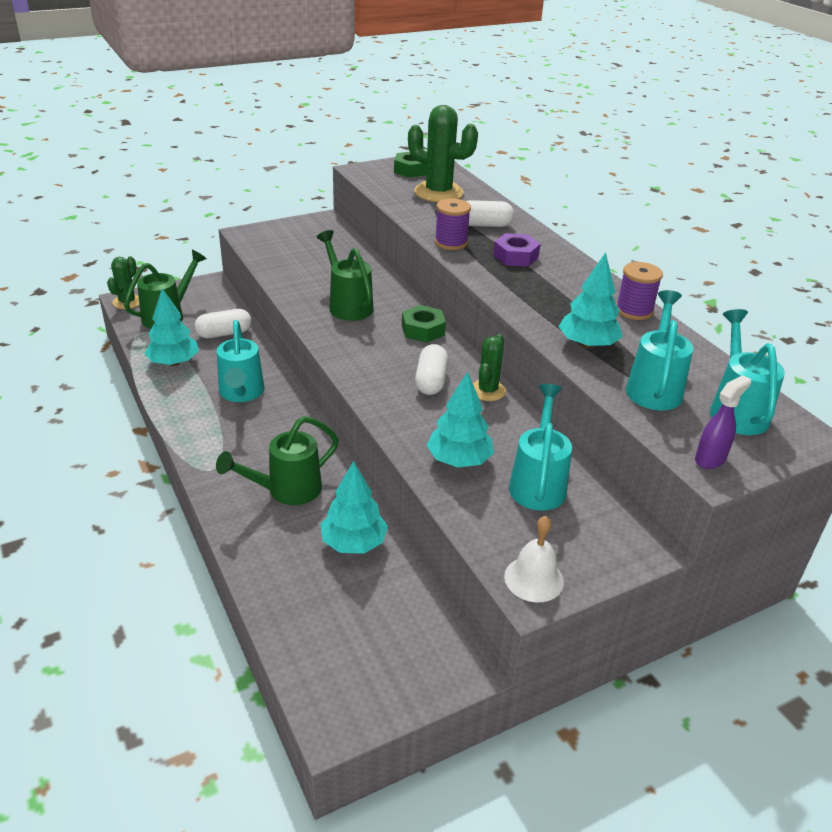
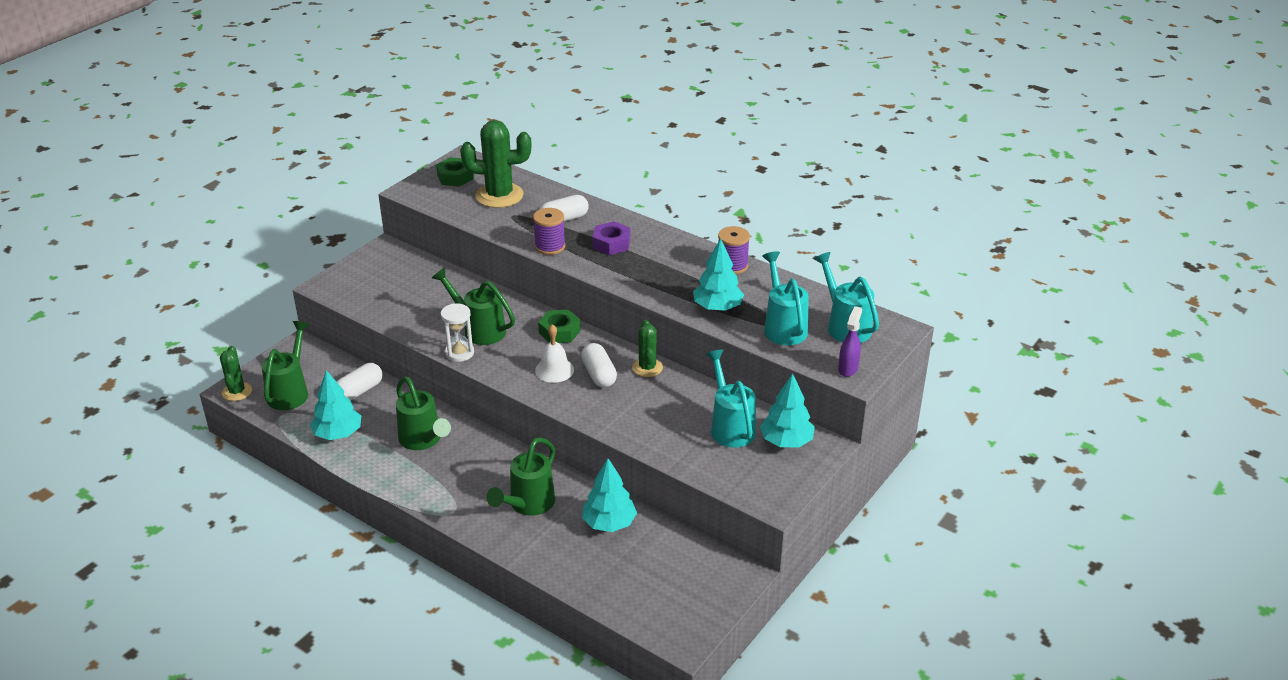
camera: 25 degrees left, 0 degrees up
(241, 393) = (423, 440): turquoise watering can -> green watering can
(311, 319) = (459, 353): none -> white hourglass
(459, 460) = (665, 430): turquoise tree -> turquoise tree (786, 441)
(534, 579) = (769, 493): white bell -> white bell (554, 370)

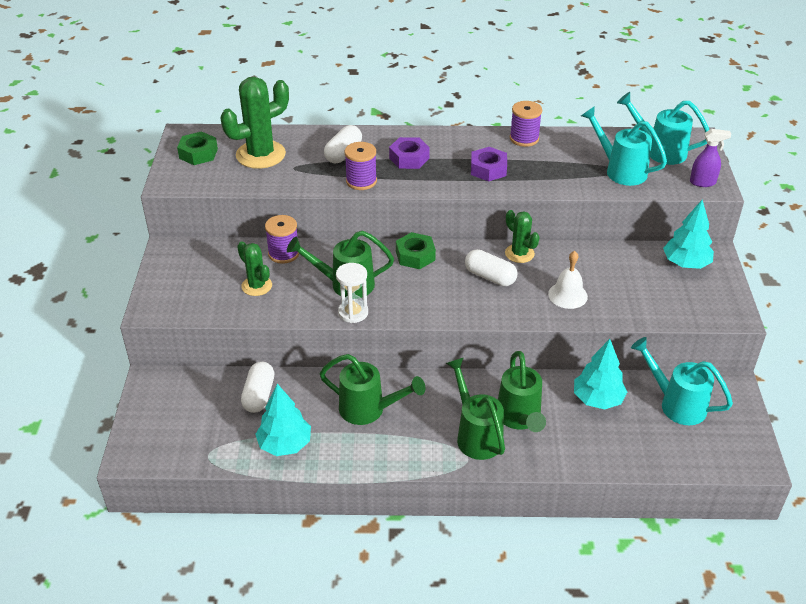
camera: 35 degrees left, 5 degrees up
(237, 392) = (136, 456): green cactus -> green cactus (256, 286)
(290, 392) = (192, 429): green watering can -> green watering can (476, 435)
(462, 286) = (283, 253): none -> purple spool
(554, 370) = (450, 290): white bell -> white bell (567, 295)
(666, 278) = (488, 169): none -> purple nut
(717, 307) = (556, 176): turquoise tree -> none
(730, 427) = (635, 271): turquoise watering can -> turquoise watering can (676, 404)
(848, 368) = (703, 182): purple spray bottle -> purple spray bottle turned 105 degrees clockwise

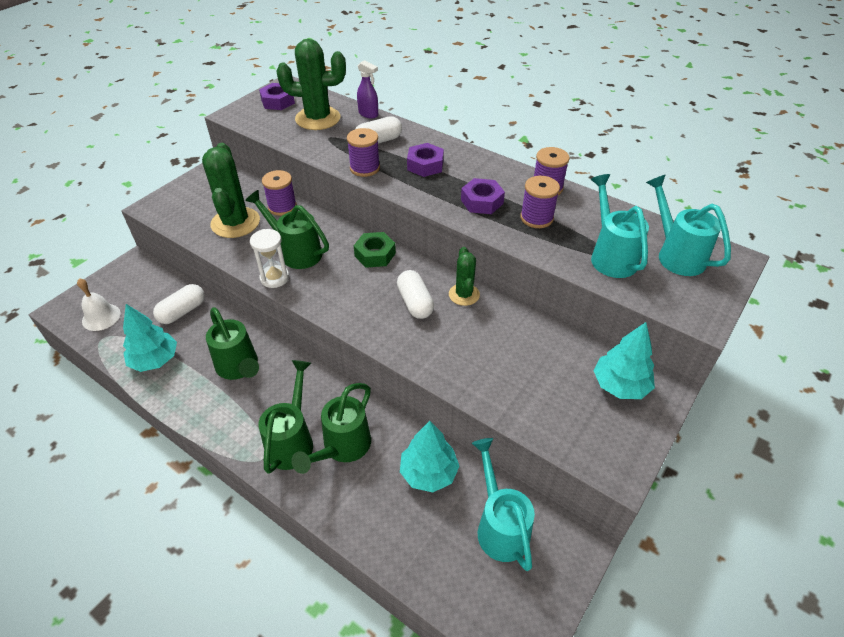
camera: 35 degrees right, 5 degrees up
(198, 153) = (278, 102): green nut -> purple nut
(256, 286) = (235, 223): green cactus -> green cactus, size x1.75
(542, 165) = (536, 218): none -> purple spool
(567, 295) = (465, 355): white bell -> white bell (101, 317)
(703, 182) = (692, 307): purple spray bottle -> purple spray bottle (368, 114)

